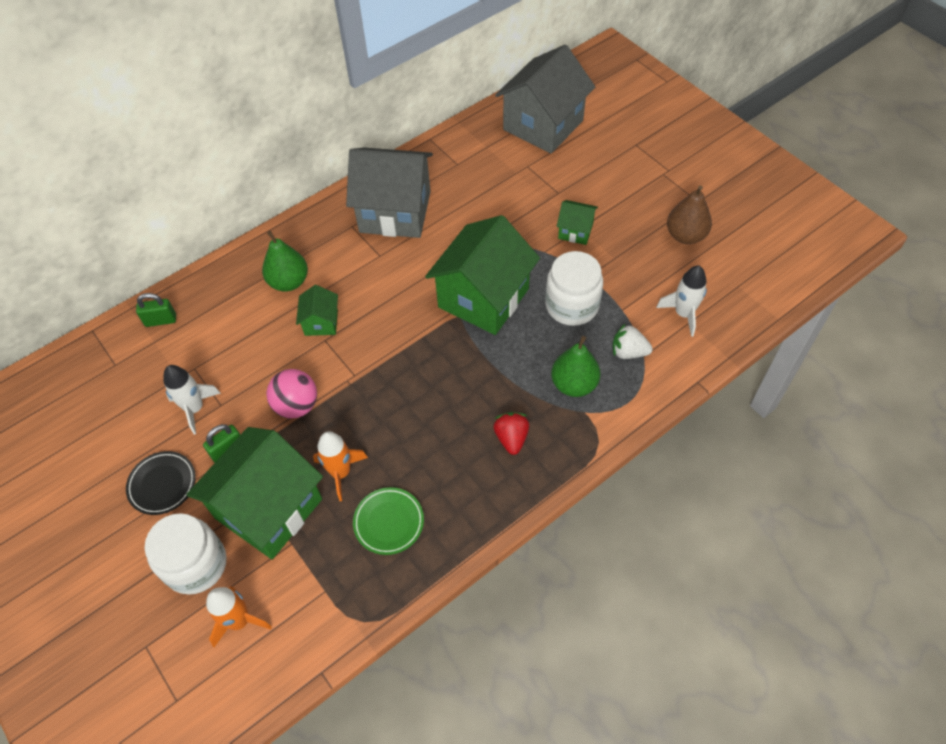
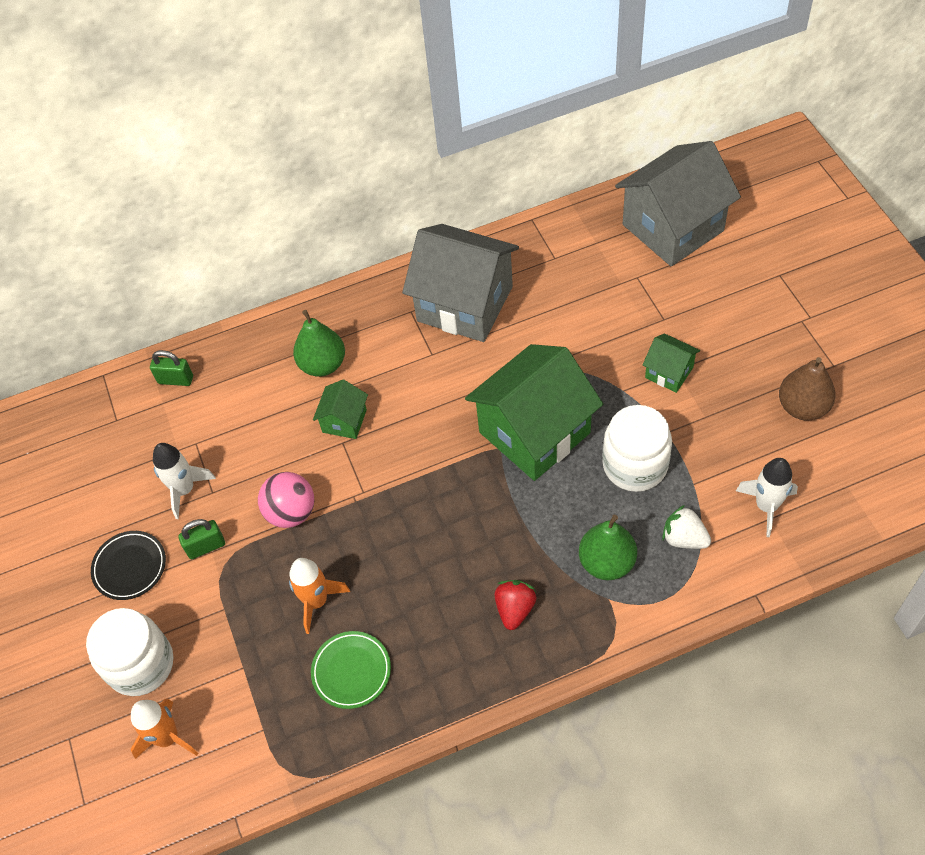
camera: 20 degrees right, 0 degrees up
(268, 508) = (230, 622): green house -> none

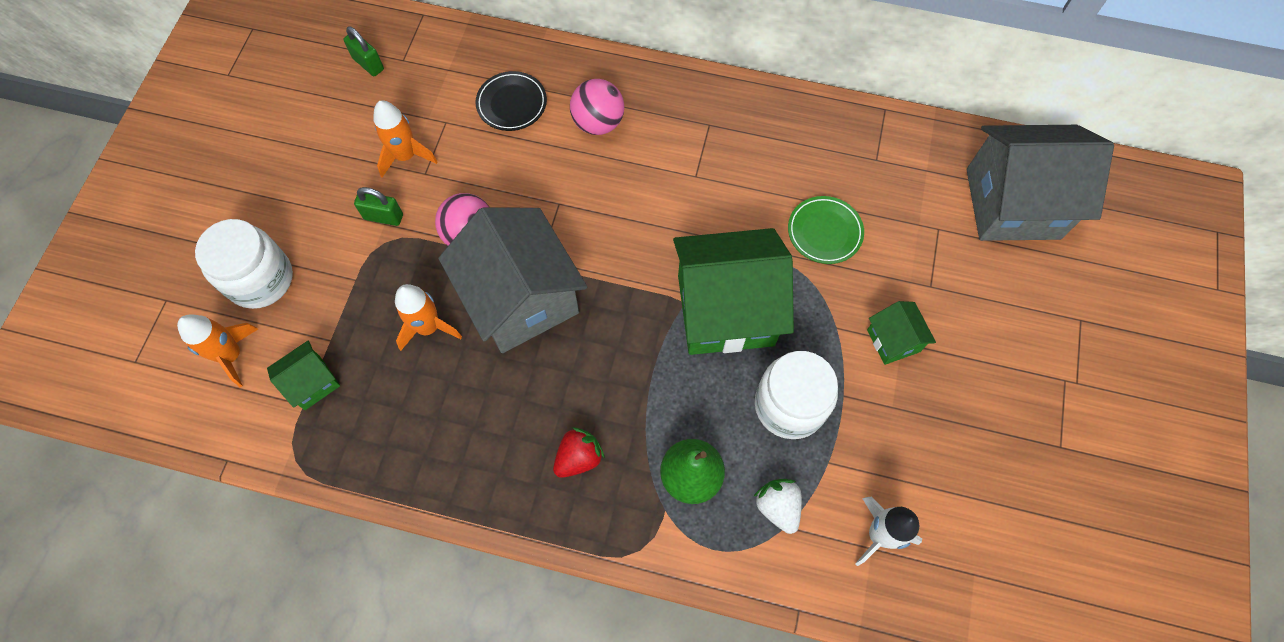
camera: 30 degrees right, 10 degrees up
(130, 567) = (316, 192): black plate -> black plate (512, 104)
(175, 380) = (473, 56): green padlock -> green padlock (368, 64)
(184, 490) = (406, 156): white rocket -> orange rocket
(323, 364) = (598, 123): green pear -> pink ball
(344, 421) = (575, 185): green house -> green house (312, 382)
(351, 671) = (407, 409): green plate -> green plate (824, 232)
(465, 304) = (761, 149): grey house -> grey house (521, 299)
(802, 407) = (995, 465): brown pear -> none

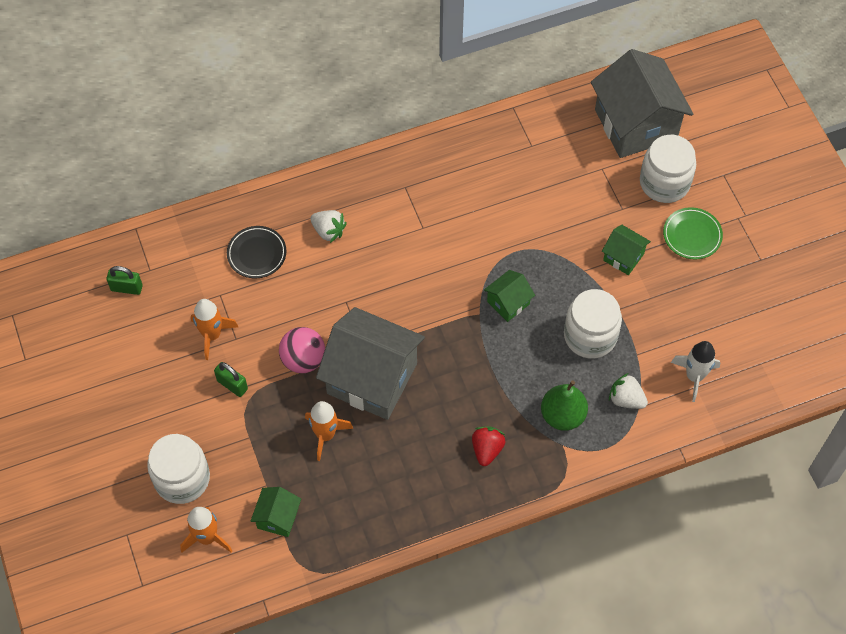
camera: 35 degrees left, 5 degrees down
(383, 217) = (232, 385): green padlock -> green padlock turned 60 degrees clockwise
(598, 123) = (328, 231): pink ball -> white strawberry
(725, 310) = (508, 303): green house -> green house, size x0.46
(824, 232) = (533, 214): green plate -> green plate (692, 235)
(1001, 287) = (664, 183): none -> white jar
(1012, 203) = (635, 124): grey house -> grey house turned 75 degrees counterclockwise

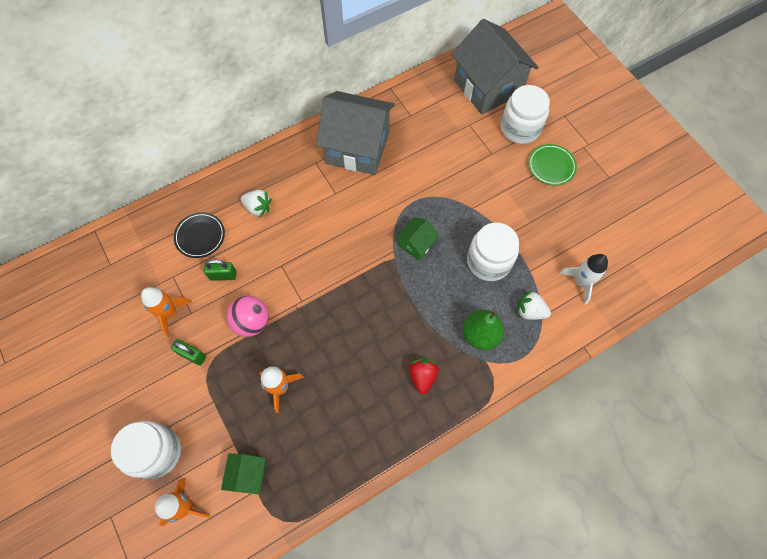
camera: 10 degrees left, 5 degrees up
(126, 288) = (91, 283): green padlock -> green padlock (223, 275)
(372, 378) = (313, 329): grey house -> grey house (357, 148)
(623, 257) = (501, 192): green house -> none

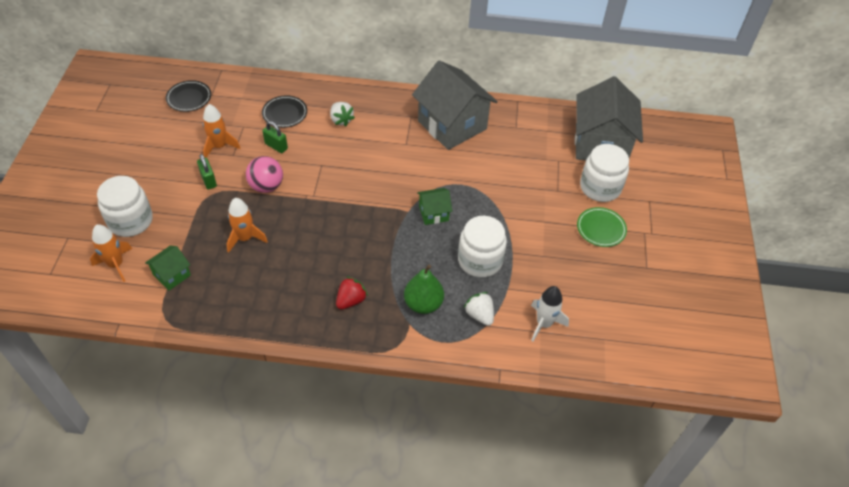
camera: 35 degrees right, 15 degrees down
(90, 283) = (189, 98): none -> black plate

